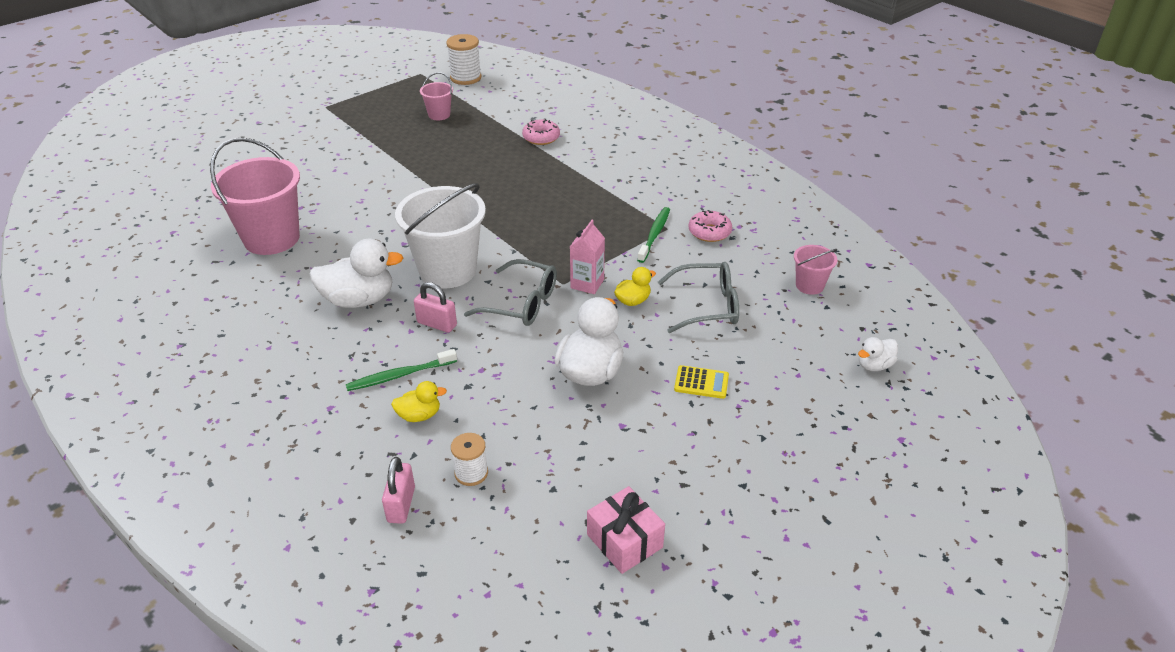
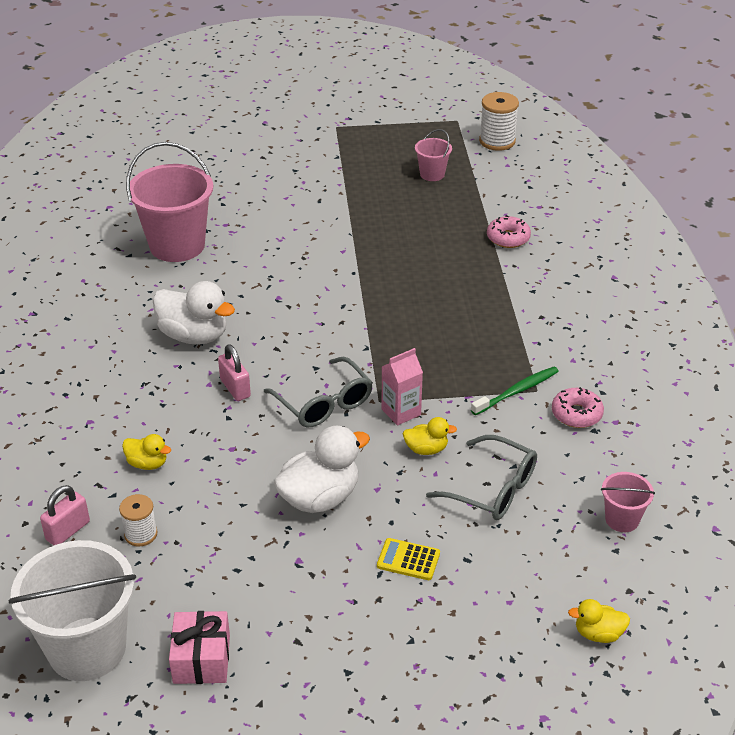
camera: 35 degrees right, 0 degrees up
(399, 375) = (164, 420): green toothbrush -> none
(447, 270) = (291, 341): white bucket -> white bucket (87, 649)
(701, 382) = (408, 560): yellow calculator -> yellow calculator turned 150 degrees clockwise
(874, 365) = (598, 634): white duck -> yellow duck

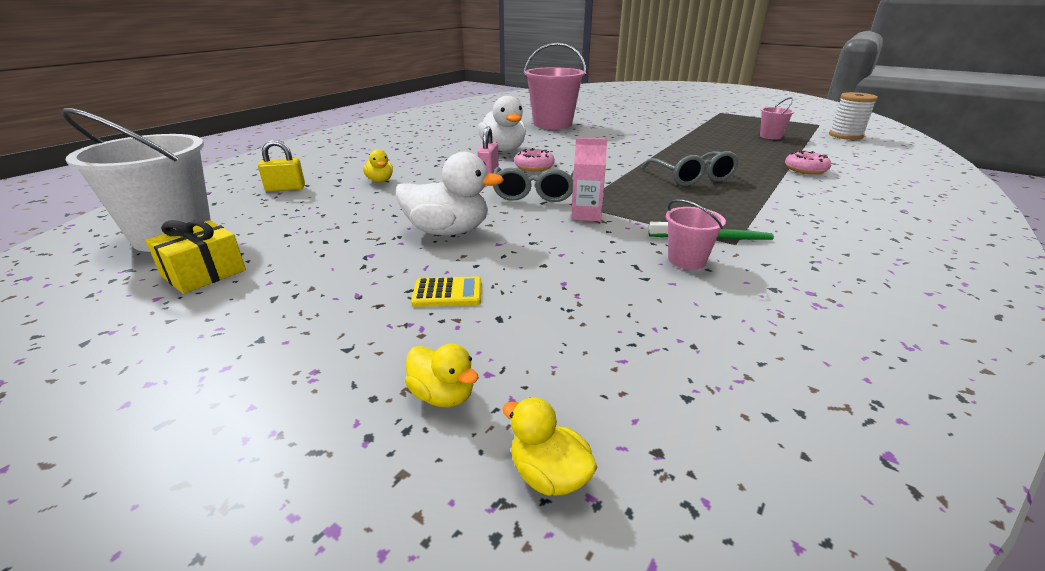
camera: 40 degrees right, 10 degrees down
(68, 531) = (285, 188): pink padlock -> yellow padlock
(141, 534) = (313, 204): white spool -> none
(201, 659) = (204, 273): pink gift -> yellow gift
(408, 560) = (447, 293): yellow calculator -> yellow calculator turned 120 degrees clockwise
(426, 449) = (575, 239): yellow duck -> yellow duck (443, 395)
(493, 489) = (600, 284): grey glasses -> grey glasses (692, 177)
(576, 414) = (764, 271): pink donut -> pink donut (534, 167)
(622, 519) = (730, 372): pink bucket -> pink bucket (687, 260)

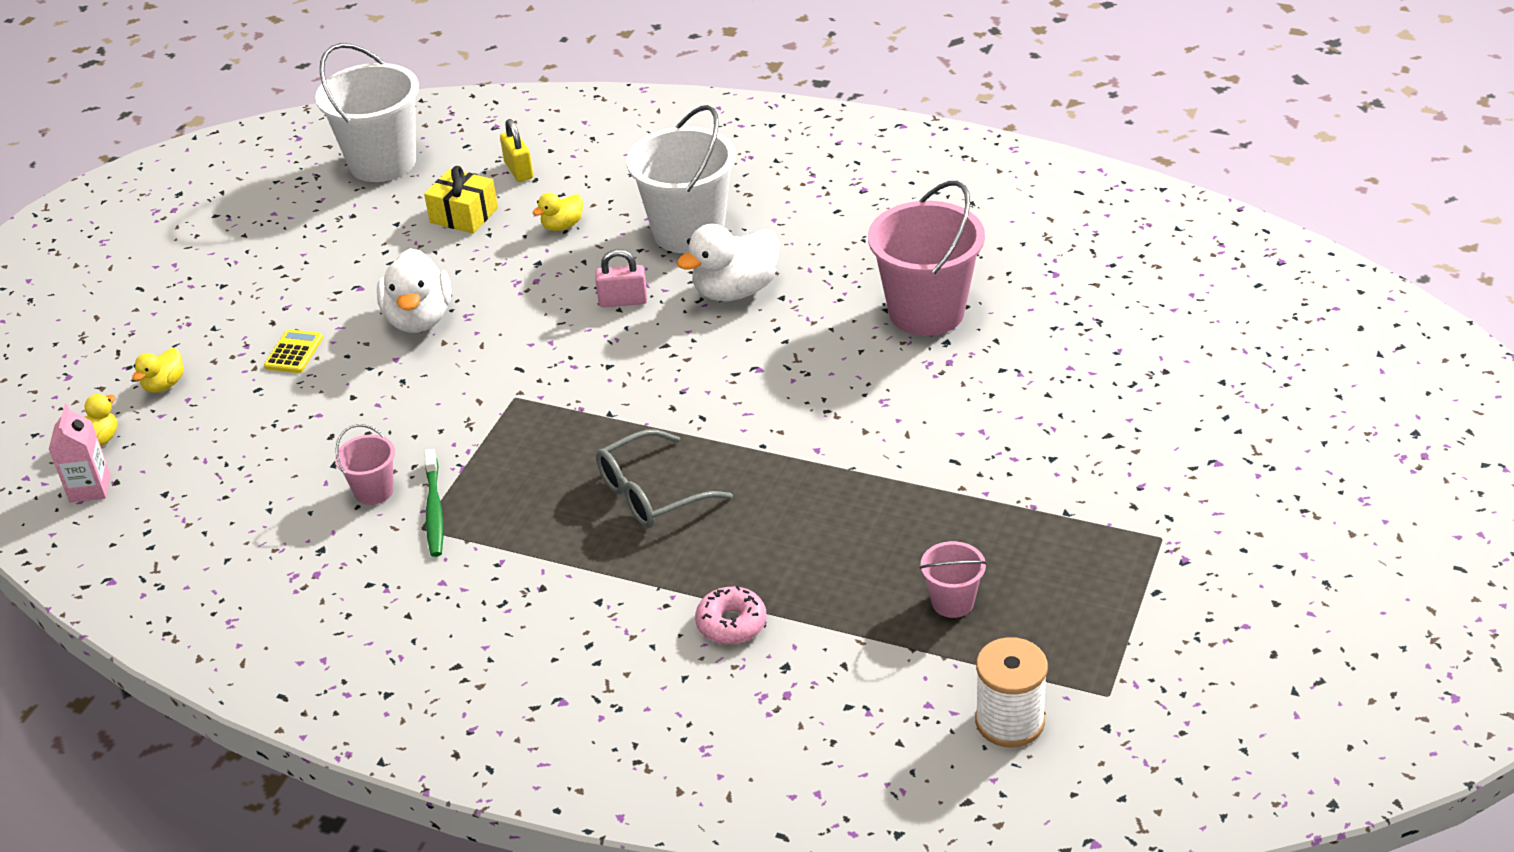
camera: 80 degrees right, 10 degrees up
(204, 273) = (314, 215): yellow gift -> yellow gift (464, 215)
(432, 154) = (688, 232): none -> white bucket
(447, 293) = (294, 352): yellow calculator -> yellow calculator turned 150 degrees counterclockwise
(534, 167) = (657, 336): pink donut -> none
(534, 194) = (546, 356): grey glasses -> none
(586, 215) = (484, 408): pink carton -> pink carton (90, 488)

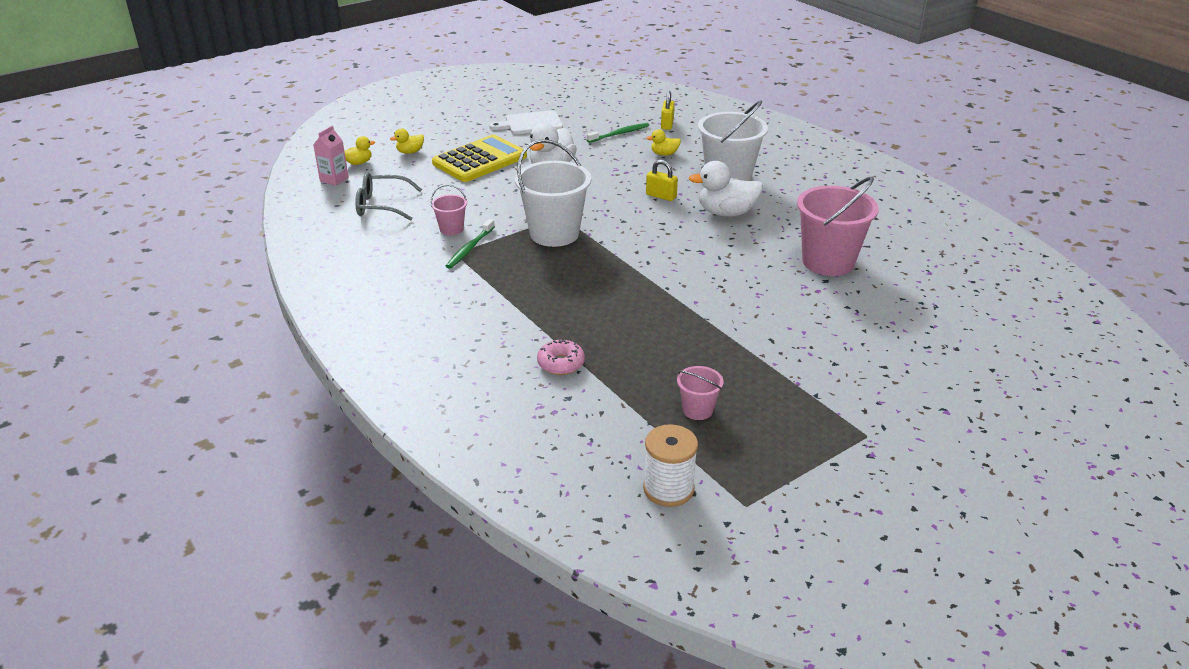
camera: 30 degrees right, 5 degrees down
(294, 352) = (480, 160): yellow calculator -> yellow calculator, size x2.38
(308, 251) = (531, 123): none -> white cutting board
(382, 163) = (604, 101): white bucket -> white bucket (554, 234)
(464, 215) = (620, 134): yellow gift -> green toothbrush
(623, 301) = (661, 196): pink padlock -> yellow padlock
(651, 494) = (583, 285): grey glasses -> grey glasses (381, 205)

